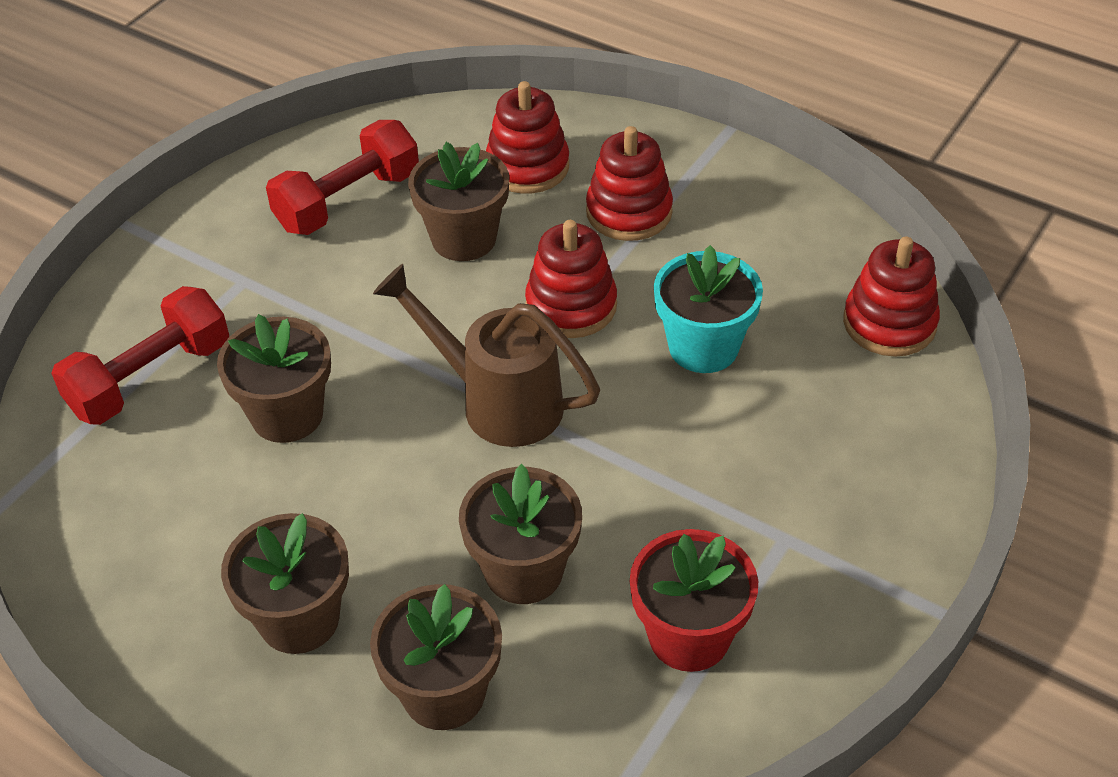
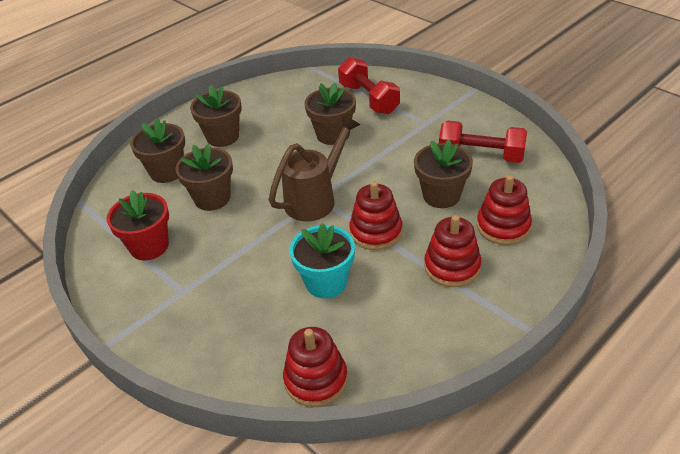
camera: 105 degrees right, 5 degrees down
(348, 201) = (481, 156): red dumbbell -> red dumbbell turned 45 degrees counterclockwise

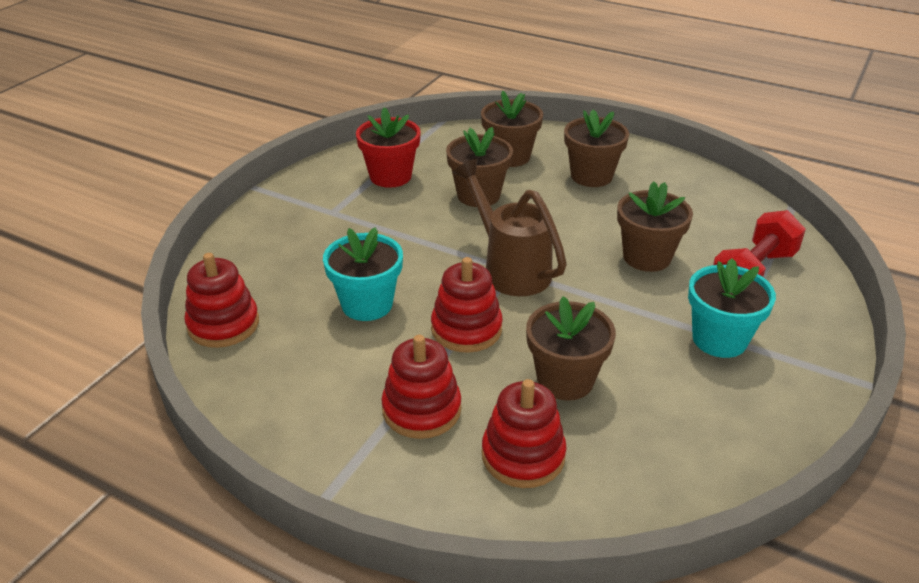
camera: 70 degrees right, 5 degrees down
(316, 198) = (510, 268): brown watering can -> brown watering can turned 150 degrees counterclockwise
(424, 127) = (719, 339): none -> turquoise flower pot
(481, 156) = (683, 412): red dumbbell -> none

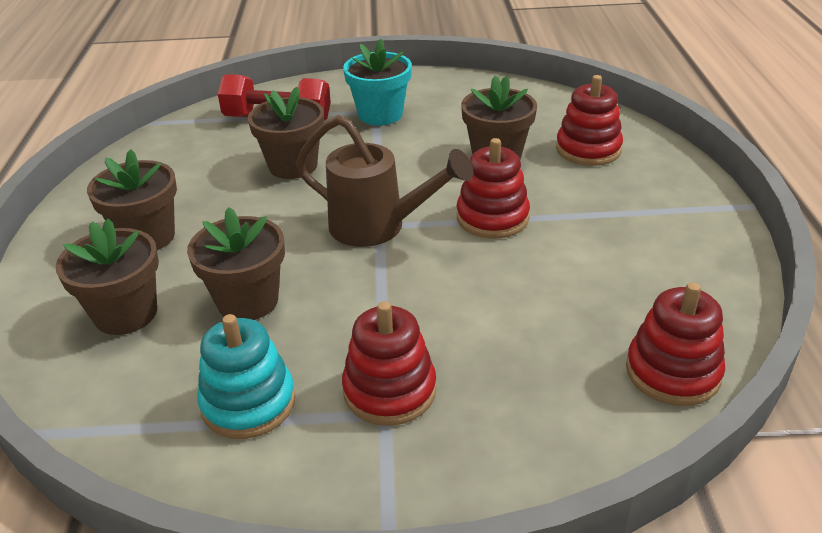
camera: 120 degrees left, 0 degrees up
(367, 304) = (525, 288): turquoise flower pot -> none
(390, 176) = (248, 403): red flower pot -> turquoise stacking toy
(421, 410) = (606, 202): red stacking toy -> red stacking toy (389, 390)
(510, 268) = (378, 227): brown watering can -> brown watering can turned 90 degrees counterclockwise

